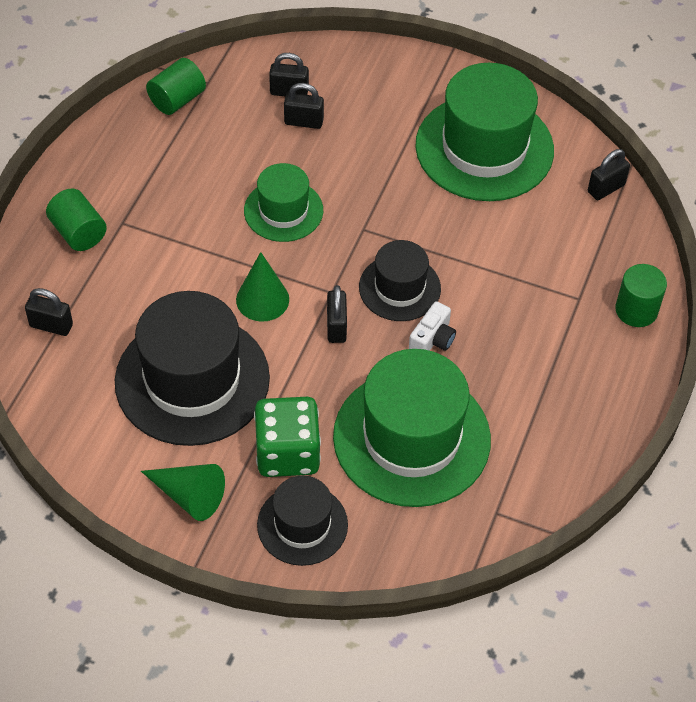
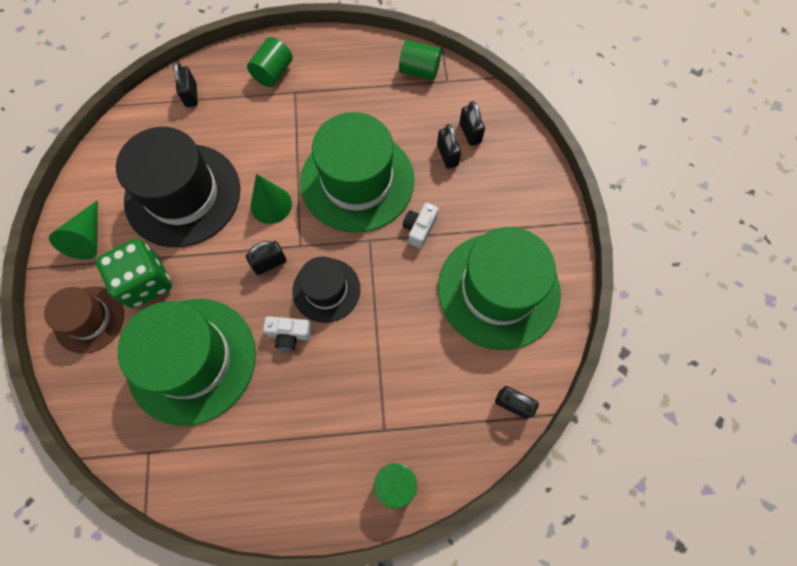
camera: 65 degrees right, 15 degrees up
(283, 210) = (357, 181): green hat -> green hat, size x1.80
(302, 525) = (89, 319): black hat -> brown hat
(376, 181) = (419, 228): none -> white camera

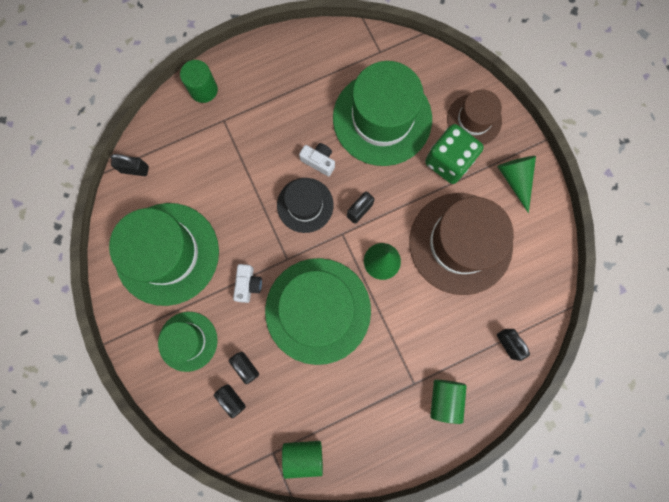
camera: 160 degrees right, 10 degrees up
(183, 195) = (460, 243): black hat -> brown hat
(289, 334) = (319, 161): white camera -> white camera turned 45 degrees clockwise
(499, 196) = (188, 341): none -> green hat

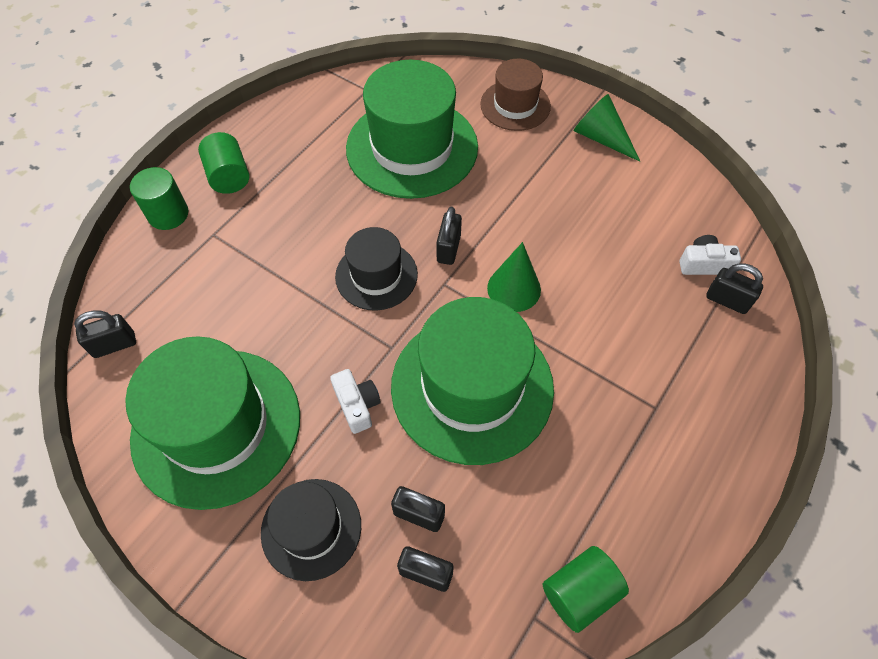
camera: 30 degrees left, 20 degrees down
(188, 341) = (311, 528): green hat -> black hat
(319, 161) = (364, 222): white camera -> white camera (704, 264)
(444, 398) = (706, 404): green cylinder -> green cylinder (229, 176)
(448, 161) = (516, 154): green dice -> none
(460, 243) = (591, 225): brown hat -> none

